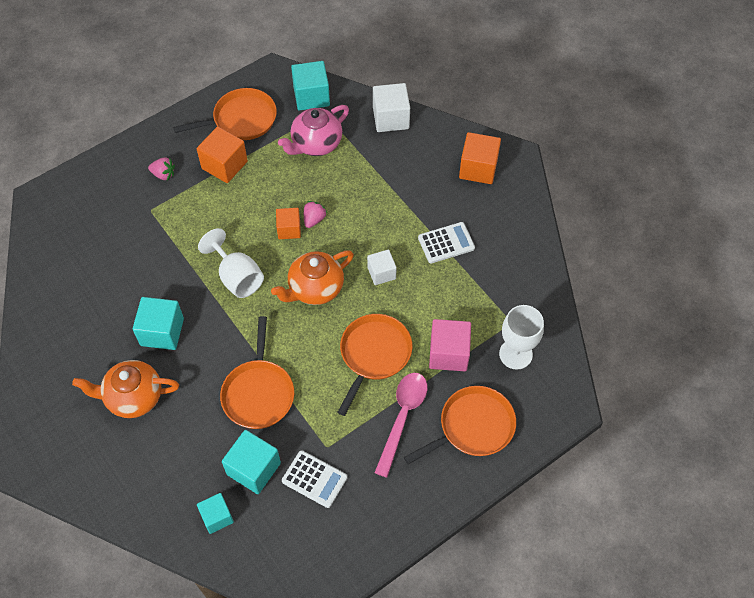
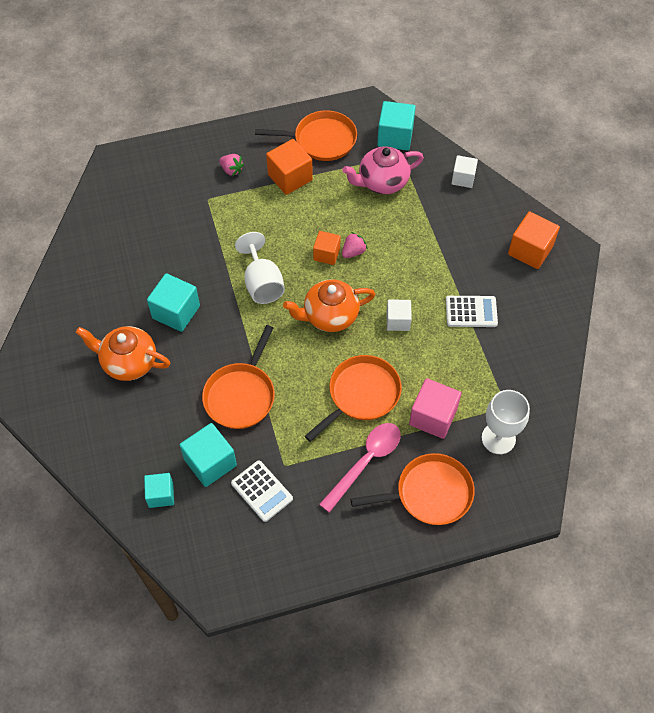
camera: 20 degrees right, 0 degrees up
(391, 118) = (463, 178): white cube -> white cube, size x0.64

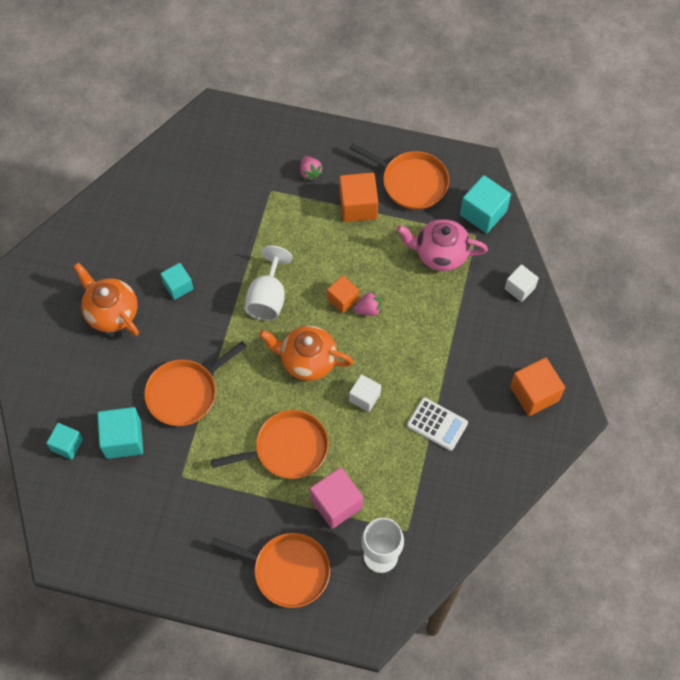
camera: 30 degrees right, 5 degrees up
(176, 312) = (178, 286): turquoise cube -> turquoise cube, size x0.64
(262, 491) = (149, 488): white calculator -> none
(365, 462) = (251, 512): pink spoon -> none

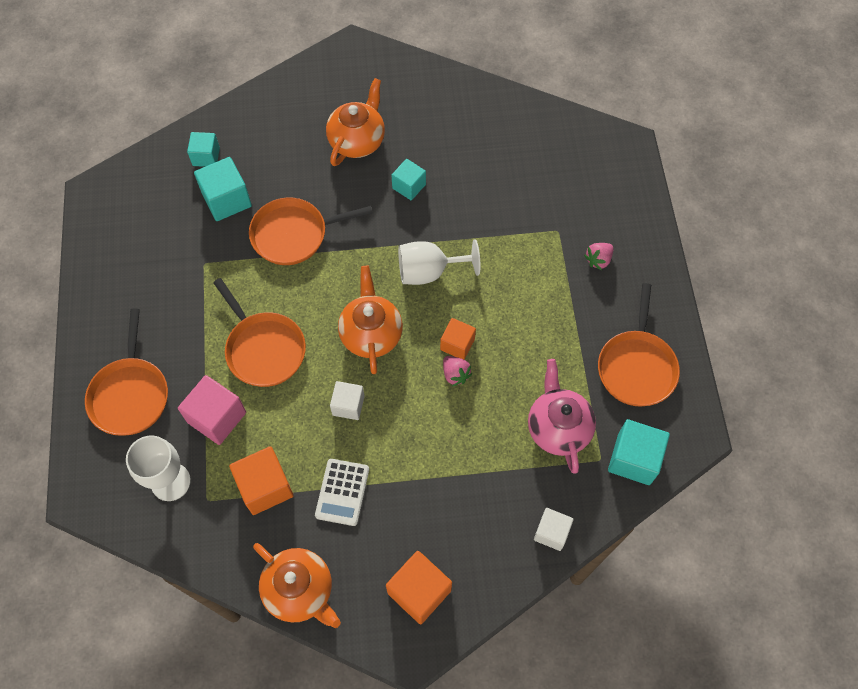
camera: 70 degrees right, 0 degrees up
(185, 393) = (293, 234): orange pan -> orange pan turned 45 degrees counterclockwise
(358, 206) = (579, 321): orange cube -> orange cube (265, 487)
(506, 479) = (300, 590): none -> orange teapot

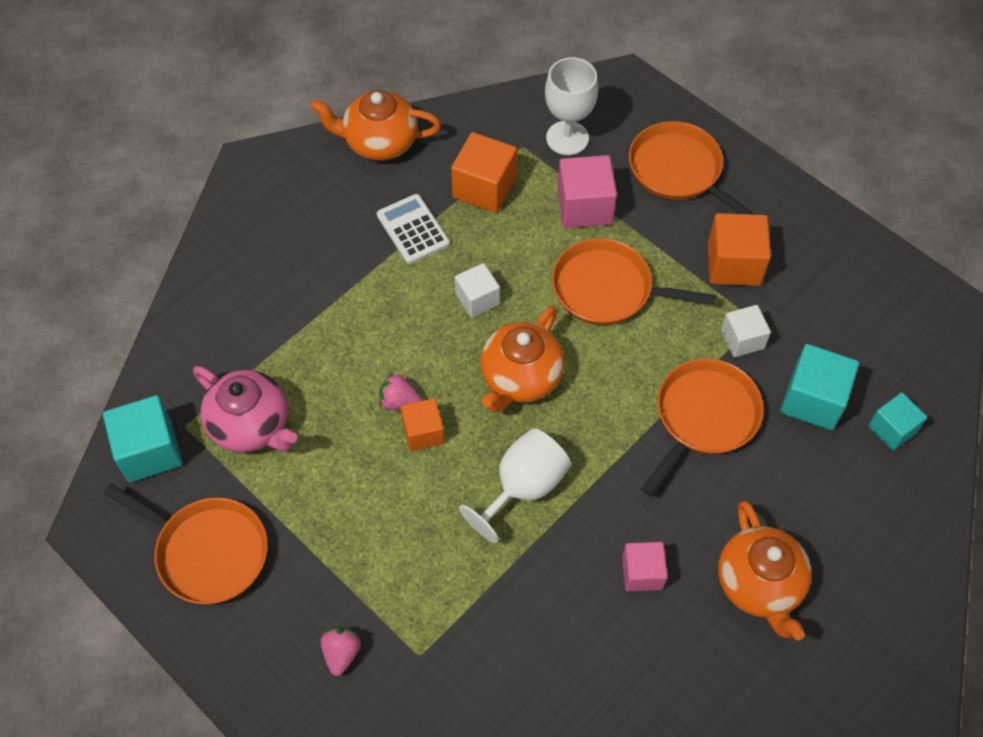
camera: 140 degrees right, 5 degrees down
(371, 334) = (520, 378): orange teapot -> orange teapot turned 75 degrees clockwise
(409, 186) = (642, 573): turquoise cube -> pink cube
(419, 591) = (277, 206): orange cube -> orange cube (734, 264)
(551, 532) = (190, 329): white cube -> white cube (742, 339)
(636, 367) = (208, 552): orange pan -> orange pan turned 150 degrees clockwise

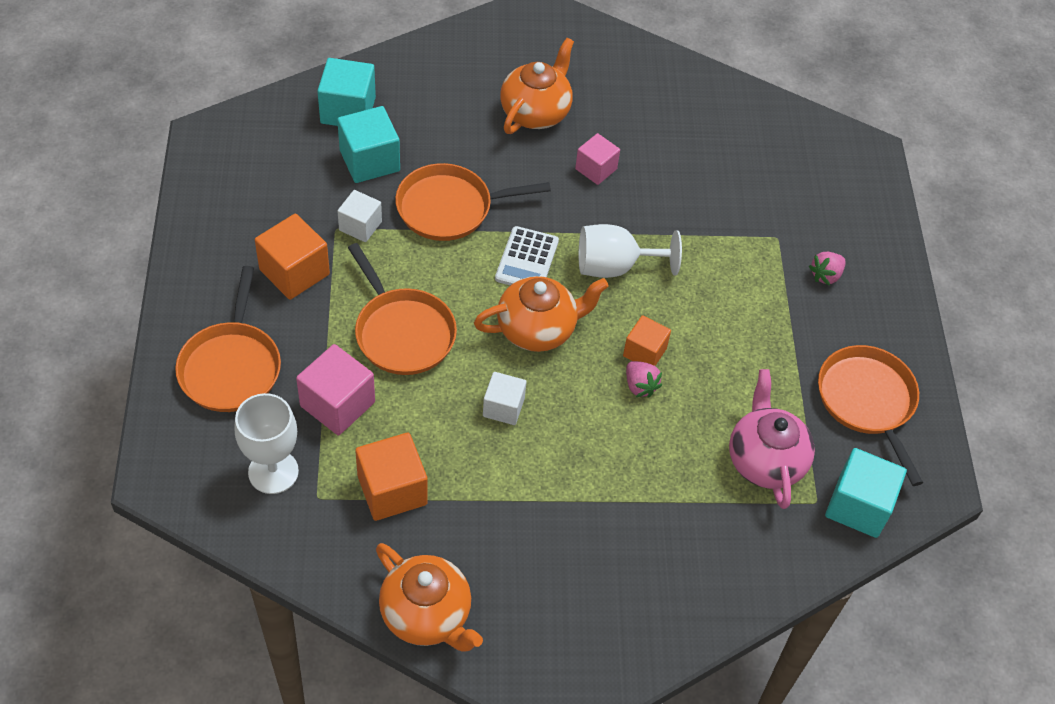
camera: 140 degrees left, 5 degrees down
(413, 229) = (489, 506): white calculator -> white calculator (527, 260)
(892, 429) = (348, 110): turquoise cube -> turquoise cube, size x1.56

